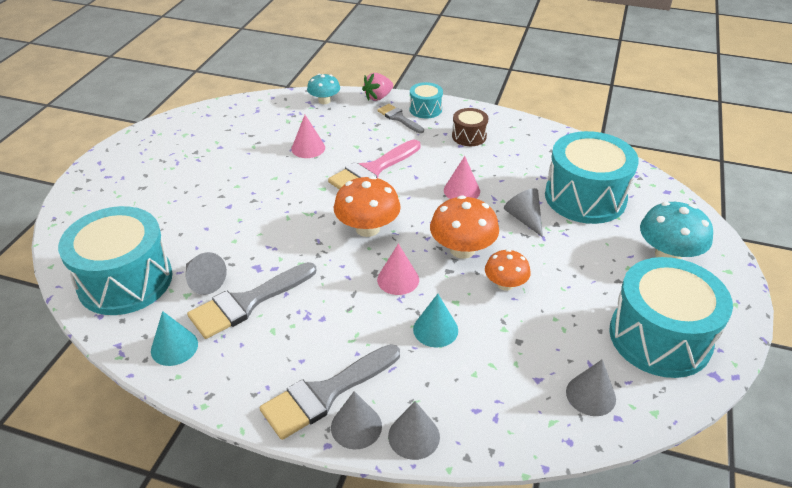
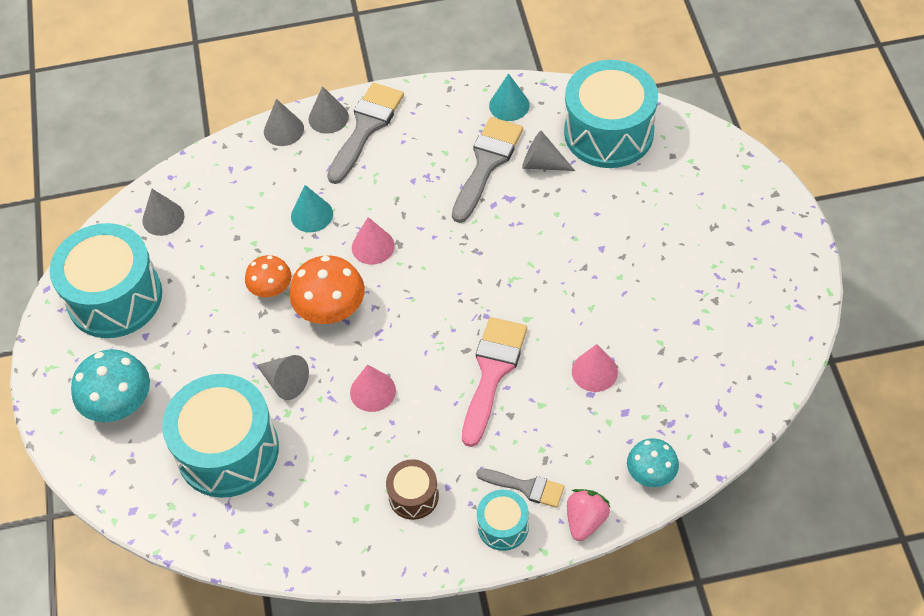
camera: 155 degrees right, 15 degrees up
(367, 228) = (440, 289): orange mushroom -> none

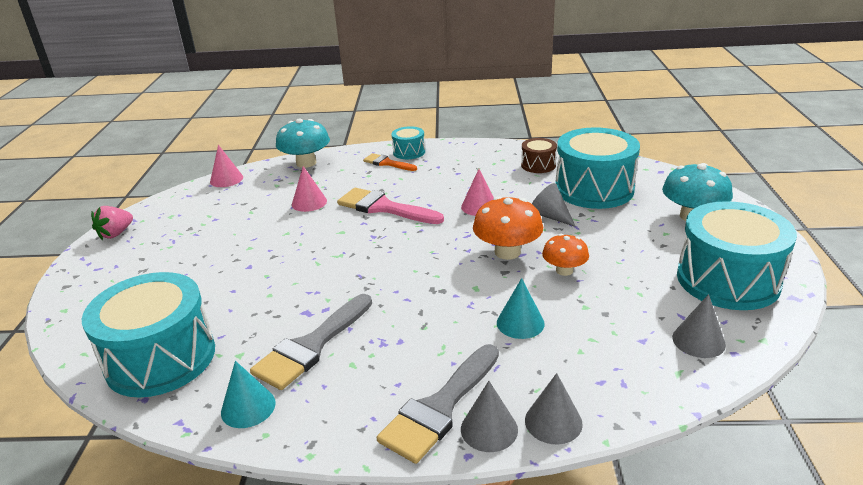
camera: 170 degrees left, 25 degrees down
(373, 246) = (459, 290): pink cone -> pink cone (226, 179)
(413, 496) = (461, 164): brown drum -> brown drum (538, 165)
(492, 373) = (384, 208): pink brush -> pink brush turned 90 degrees clockwise
(526, 487) = (387, 163): grey brush -> orange brush
(542, 164) = (253, 338): grey cone -> none
(585, 520) = (358, 151): pink strawberry -> pink strawberry (116, 234)
(651, 473) = (306, 163): turquoise mushroom -> turquoise mushroom, size x1.59

